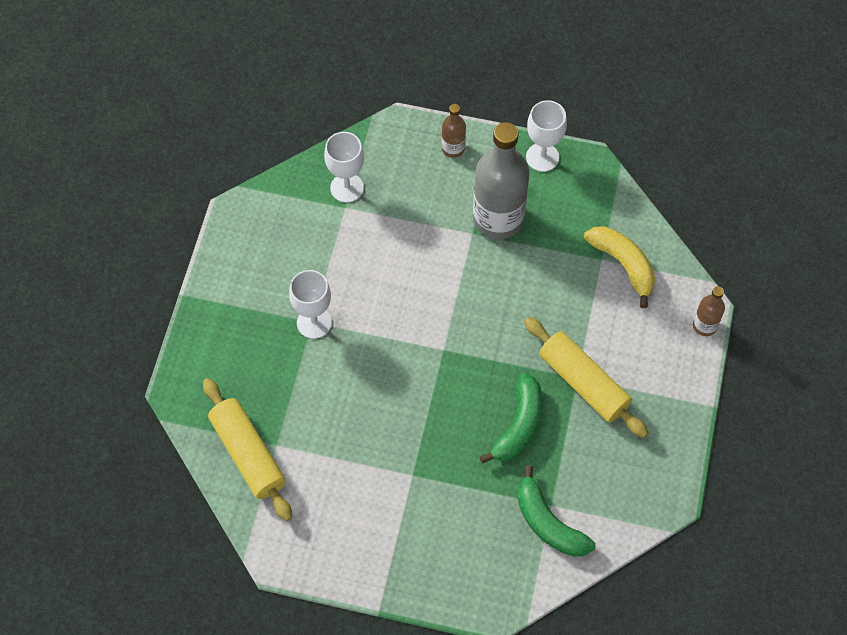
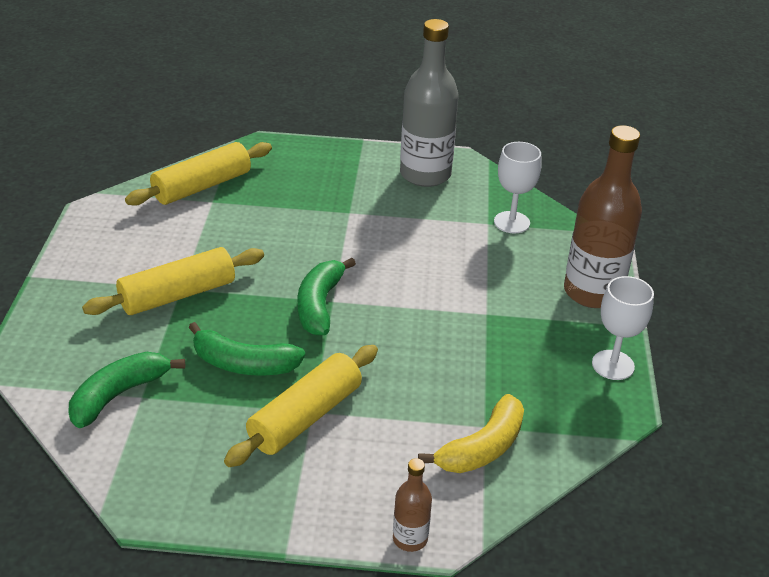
camera: 80 degrees right, 25 degrees down
(314, 322) = (348, 213): white goblet -> none
(422, 477) = (178, 295): none -> yellow rolling pin
(448, 360) = (319, 305): none -> green banana
(453, 148) = (592, 292): brown bottle -> brown bottle, size x2.14
(498, 219) = (512, 332): grey bottle -> grey bottle (425, 174)

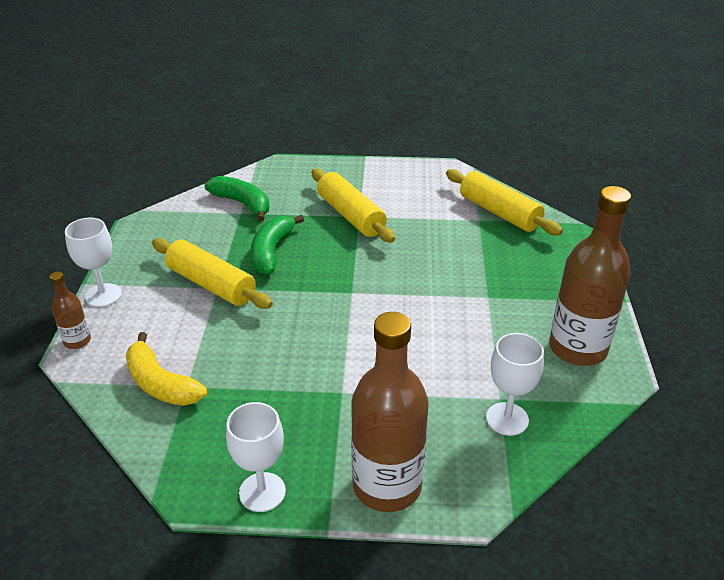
camera: 90 degrees right, 0 degrees up
(316, 526) = (103, 295): none -> white goblet
(319, 305) = (345, 285): green banana -> none
(425, 174) = (577, 348): grey bottle -> brown bottle

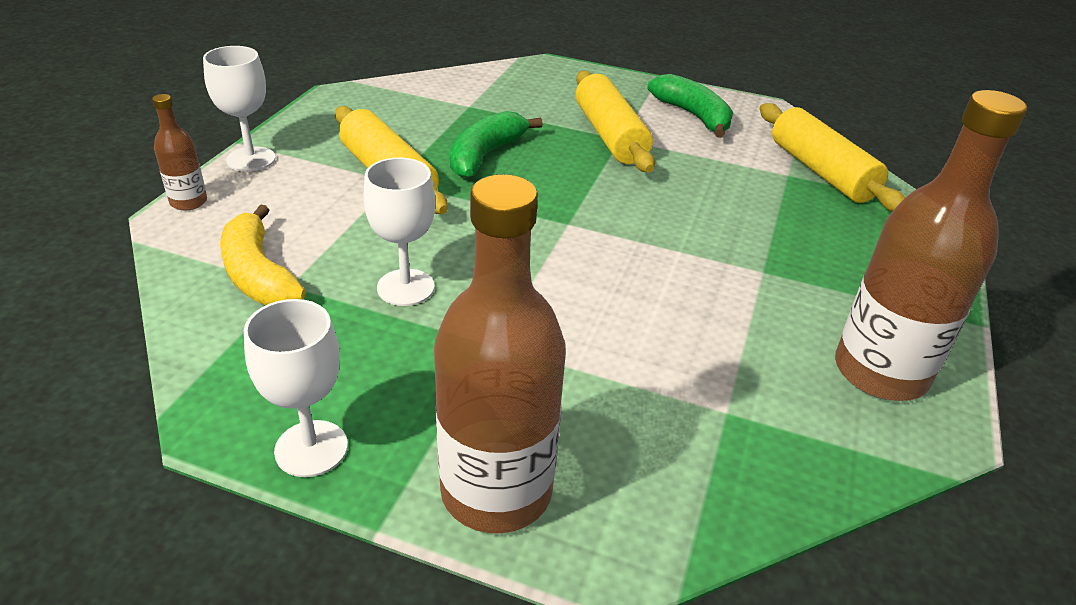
camera: 15 degrees right, 0 degrees up
(243, 204) = (477, 97): green banana -> green banana (693, 115)
(507, 419) = (727, 445): white goblet -> white goblet (405, 287)

